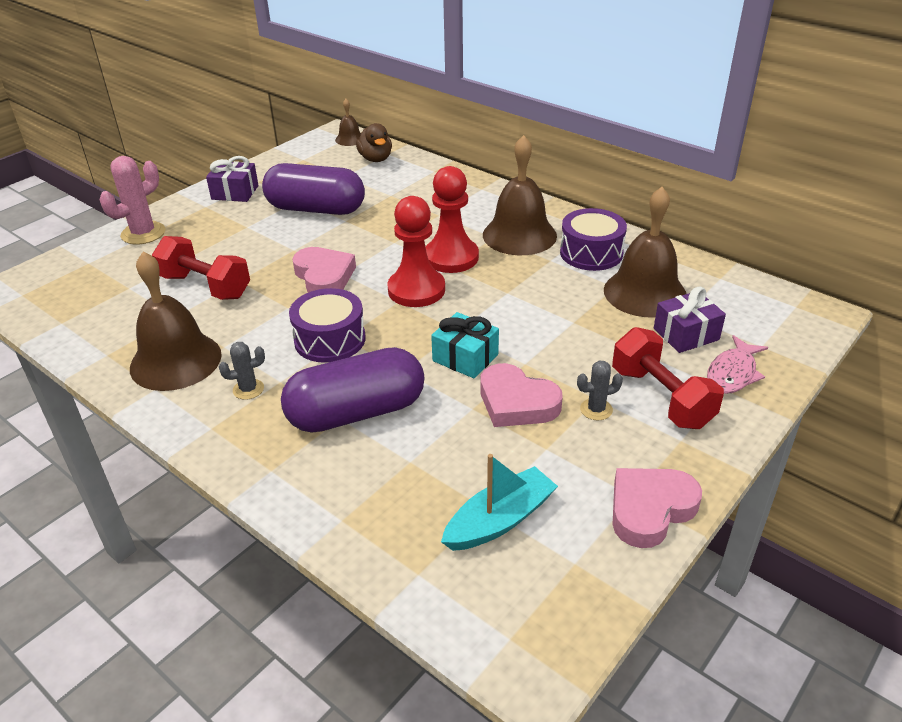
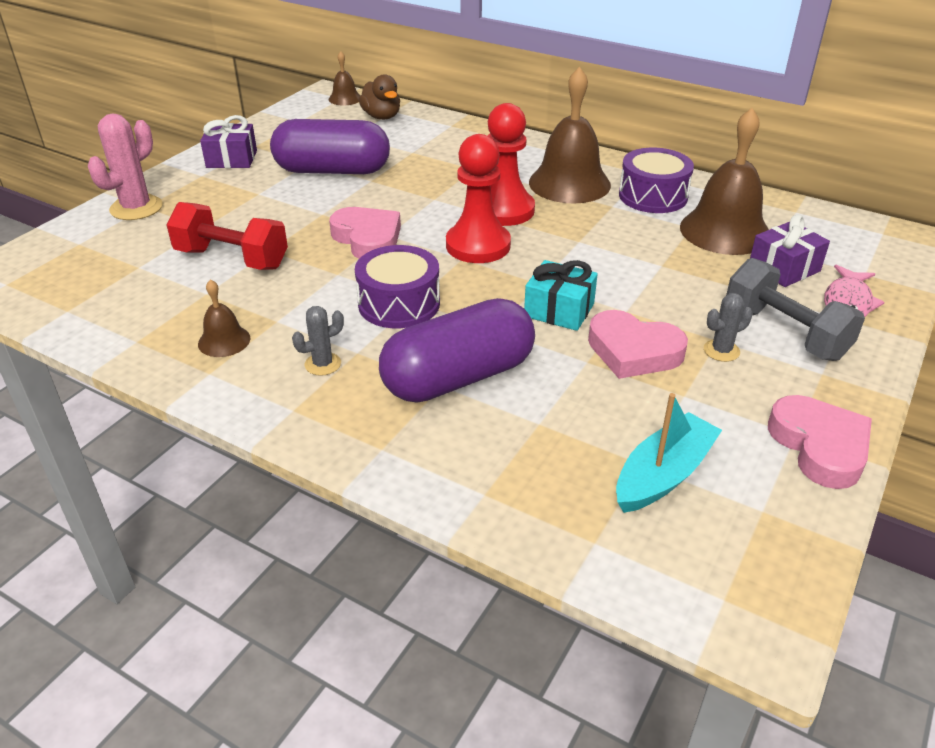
camera: 10 degrees left, 0 degrees up
(175, 361) = (224, 341): brown bell -> brown bell, size x0.48
(650, 509) = (819, 446): pink heart -> pink heart turned 120 degrees clockwise
(661, 398) = (784, 333): red dumbbell -> grey dumbbell

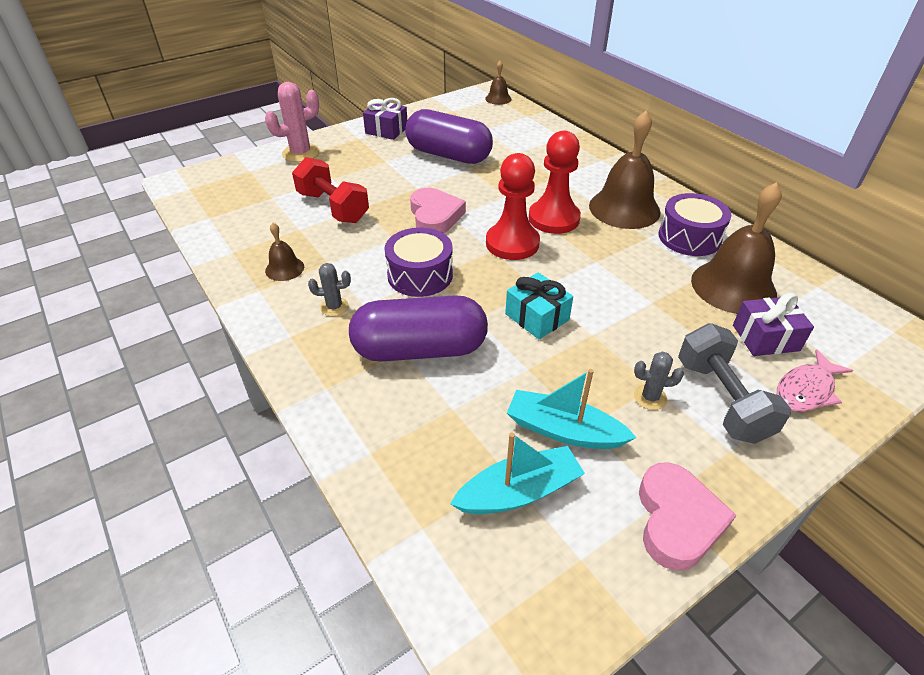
camera: 25 degrees right, 5 degrees up
(381, 117) = (515, 119): brown duck -> none
(633, 351) = (572, 372): pink heart -> none
(664, 406) = (563, 430): none -> turquoise boat

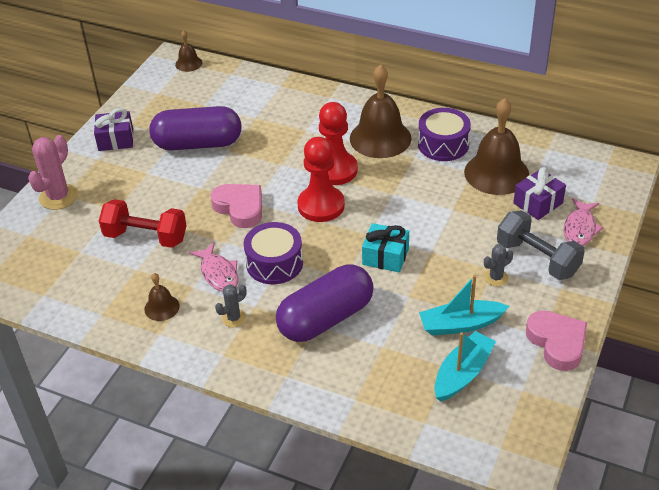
camera: 30 degrees left, 0 degrees up
(361, 262) = (218, 273): none -> pink fish

